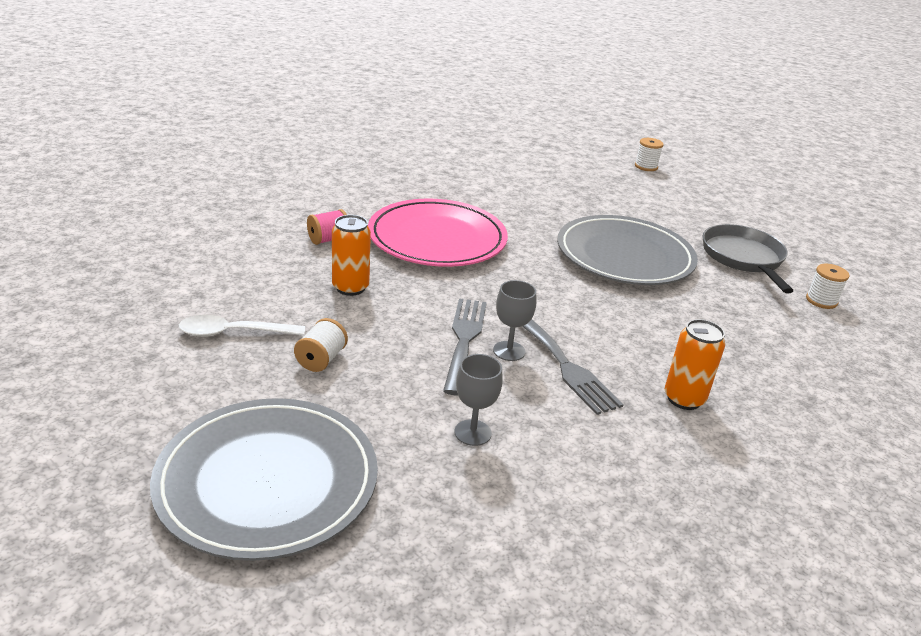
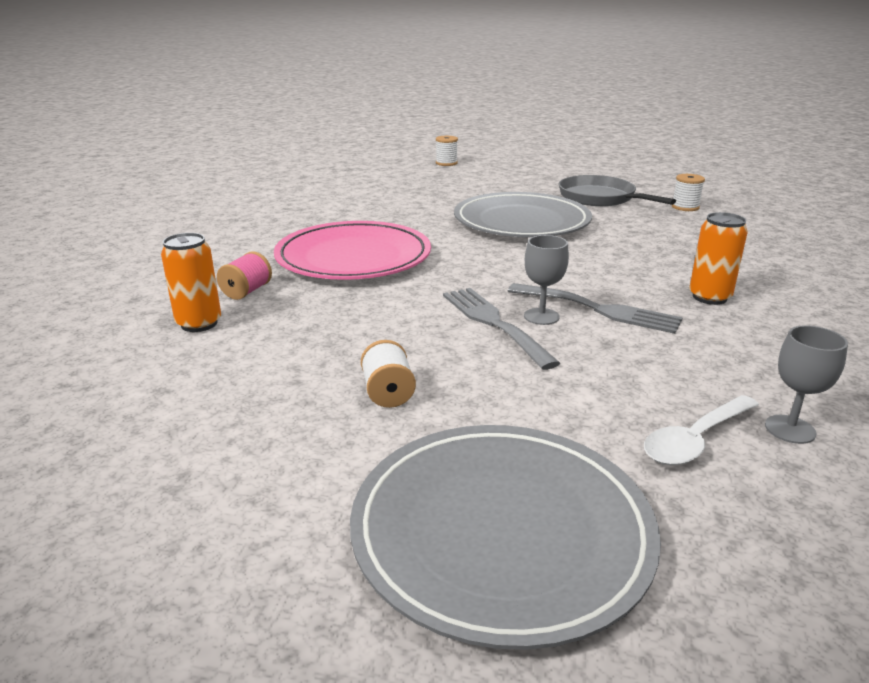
camera: 30 degrees left, 5 degrees down
(234, 333) = (257, 409): white spoon -> white spoon (695, 440)
(350, 287) = (327, 322): orange can -> orange can (199, 323)
(472, 432) = (611, 390): grey goblet -> grey goblet (790, 429)

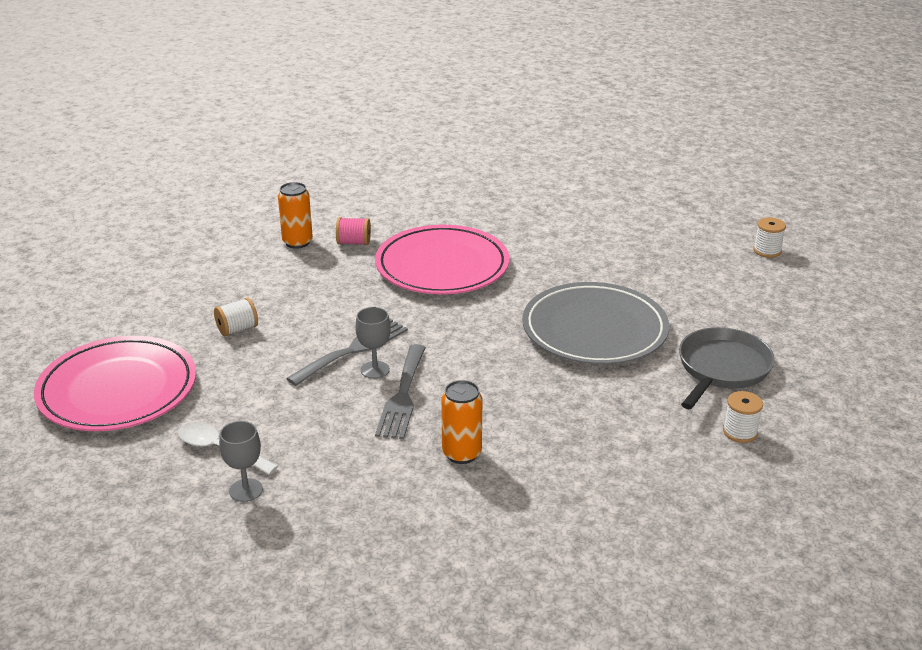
camera: 70 degrees right, 5 degrees up
(501, 532) = (117, 390): grey plate -> pink plate

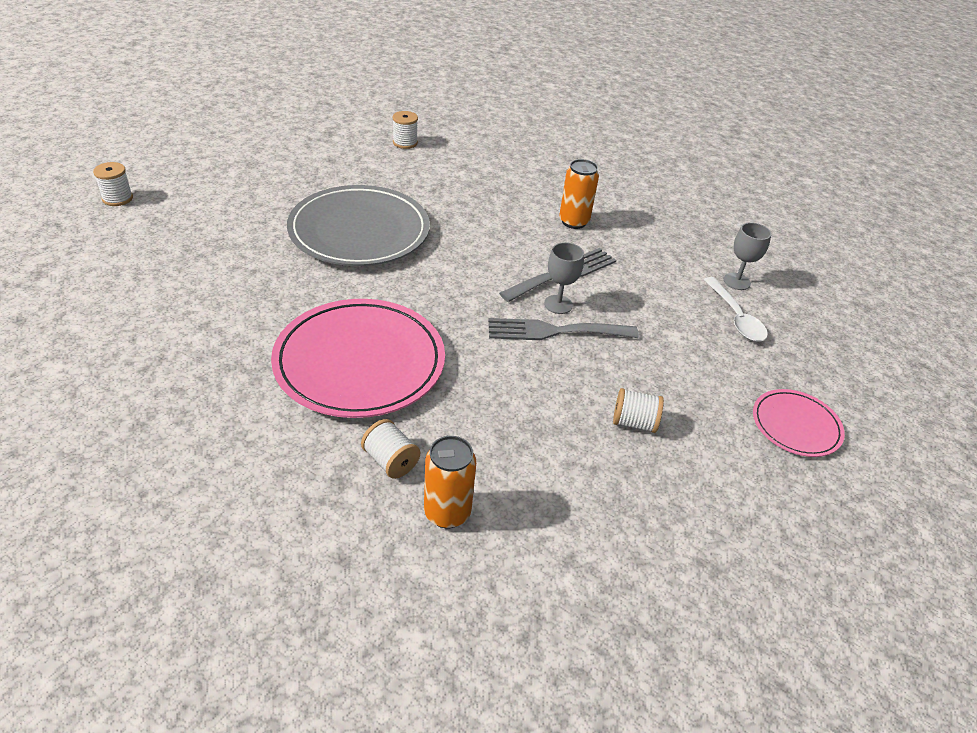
camera: 140 degrees left, 10 degrees up
(117, 390) = (796, 426): pink plate -> pink plate, size x0.52
(354, 243) = (390, 461): pink spool -> white spool
(722, 369) = (342, 167): grey pan -> none

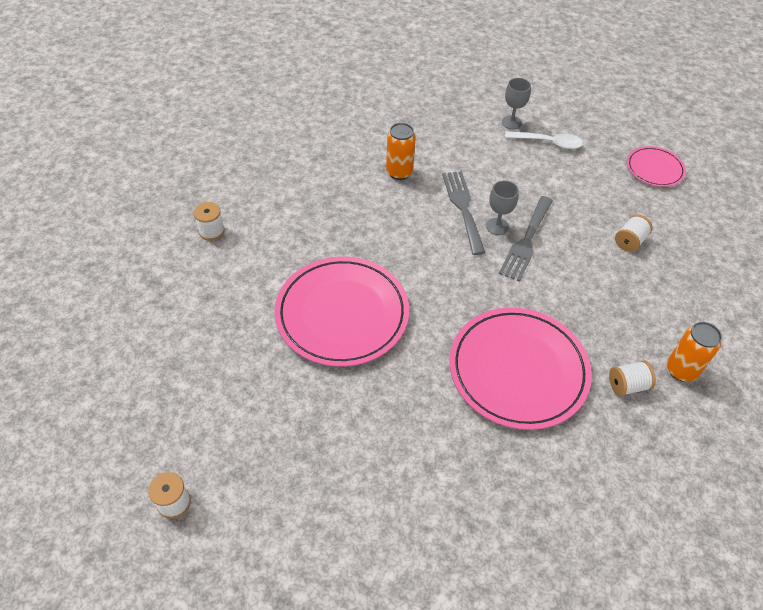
camera: 60 degrees left, 10 degrees up
(359, 231) = (342, 314): grey plate -> pink plate

